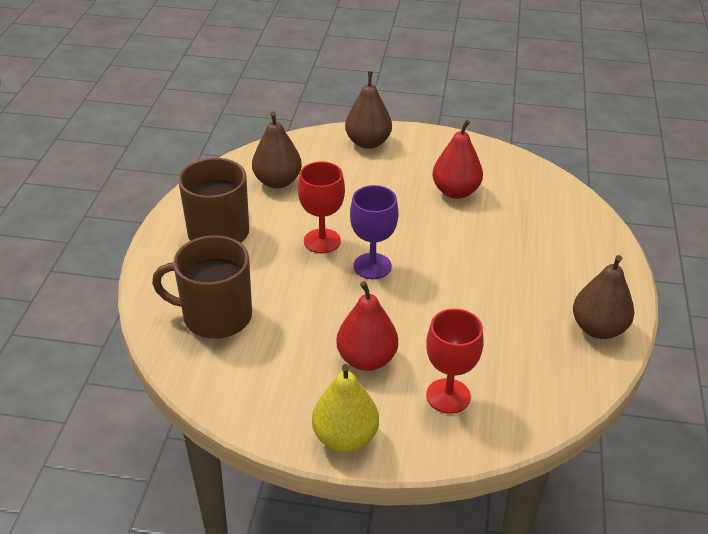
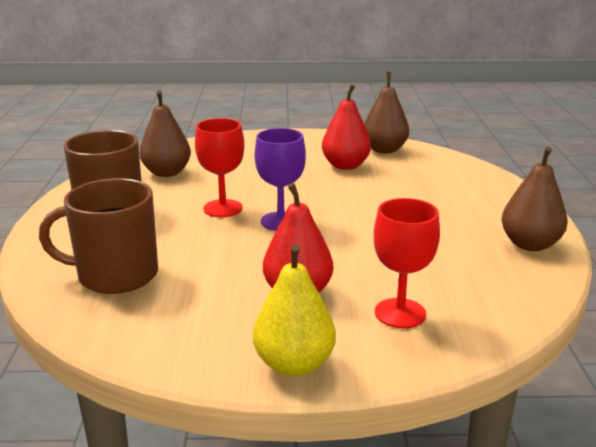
camera: 10 degrees left, 15 degrees down
(368, 143) = (250, 142): brown pear -> brown pear (384, 150)

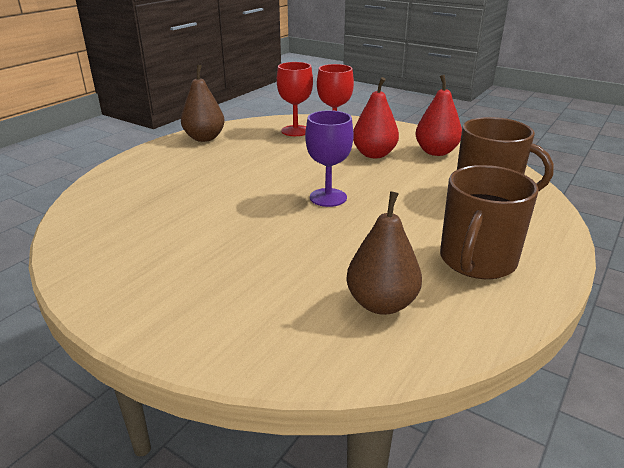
camera: 145 degrees left, 5 degrees up
(223, 208) = (362, 225): red goblet -> red goblet (295, 131)
(294, 364) = (409, 133): yellow pear -> none
(345, 166) = (179, 236): red pear -> red pear (436, 152)
(384, 150) = (98, 244): brown pear -> none

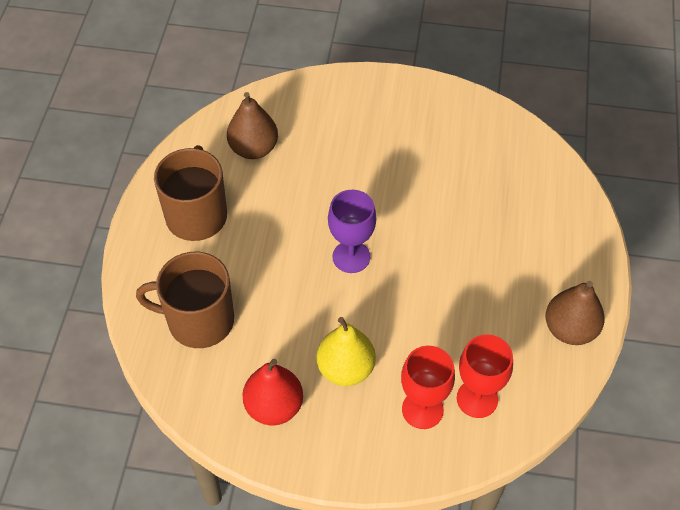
camera: 155 degrees right, 25 degrees up
(374, 154) = (345, 369): red pear -> yellow pear

